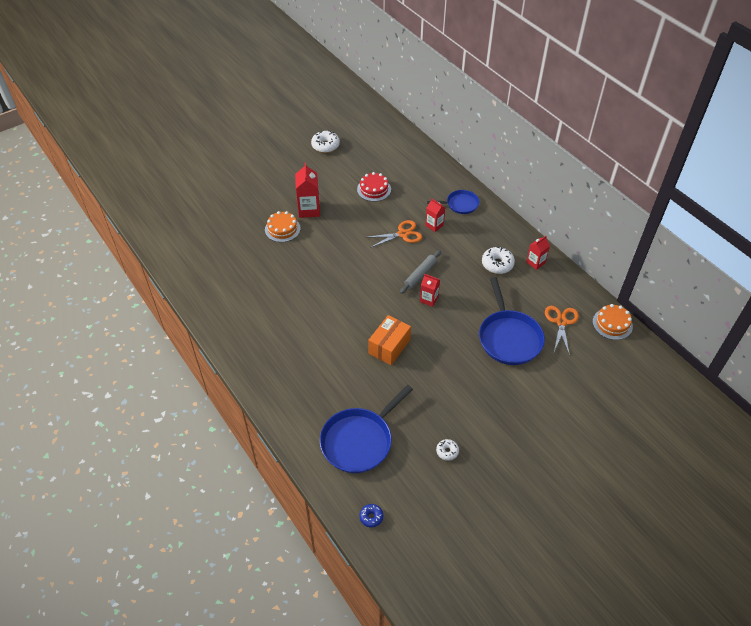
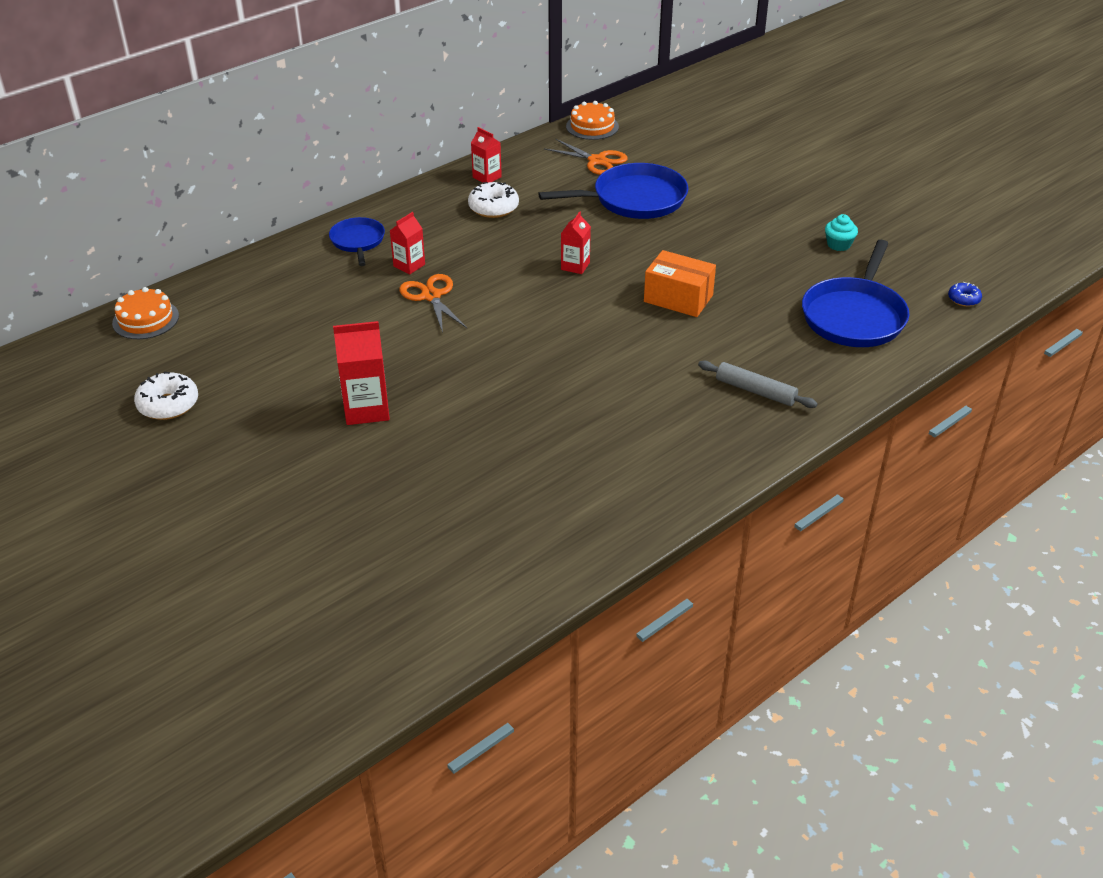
camera: 95 degrees left, 10 degrees down
(282, 229) = (421, 439): orange cake -> orange cake (145, 319)
(359, 441) = (854, 316): blue pan -> blue pan turned 75 degrees clockwise
(374, 189) = (312, 333): red cake -> none
(420, 275) = (524, 275): grey rolling pin -> grey rolling pin (755, 391)
(447, 451) = (838, 244): white donut -> turquoise cupcake
(561, 322) = (597, 161): orange scissors -> orange scissors turned 150 degrees counterclockwise

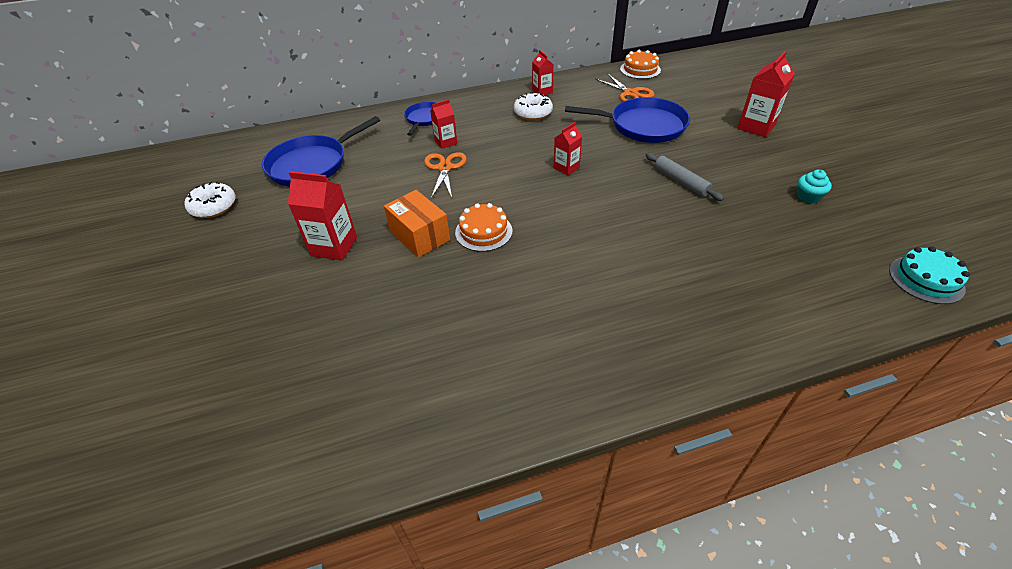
camera: 25 degrees right, 5 degrees up
(145, 319) = (254, 144): orange cake -> orange cake (483, 231)
(678, 298) = (636, 213): orange box -> orange box (420, 235)
(755, 391) = (663, 321): grey rolling pin -> grey rolling pin (681, 181)
(758, 177) = (756, 127): none -> red carton
(854, 316) = (798, 269): blue pan -> blue pan (312, 164)
(963, 299) = (926, 279): blue donut -> turquoise cake

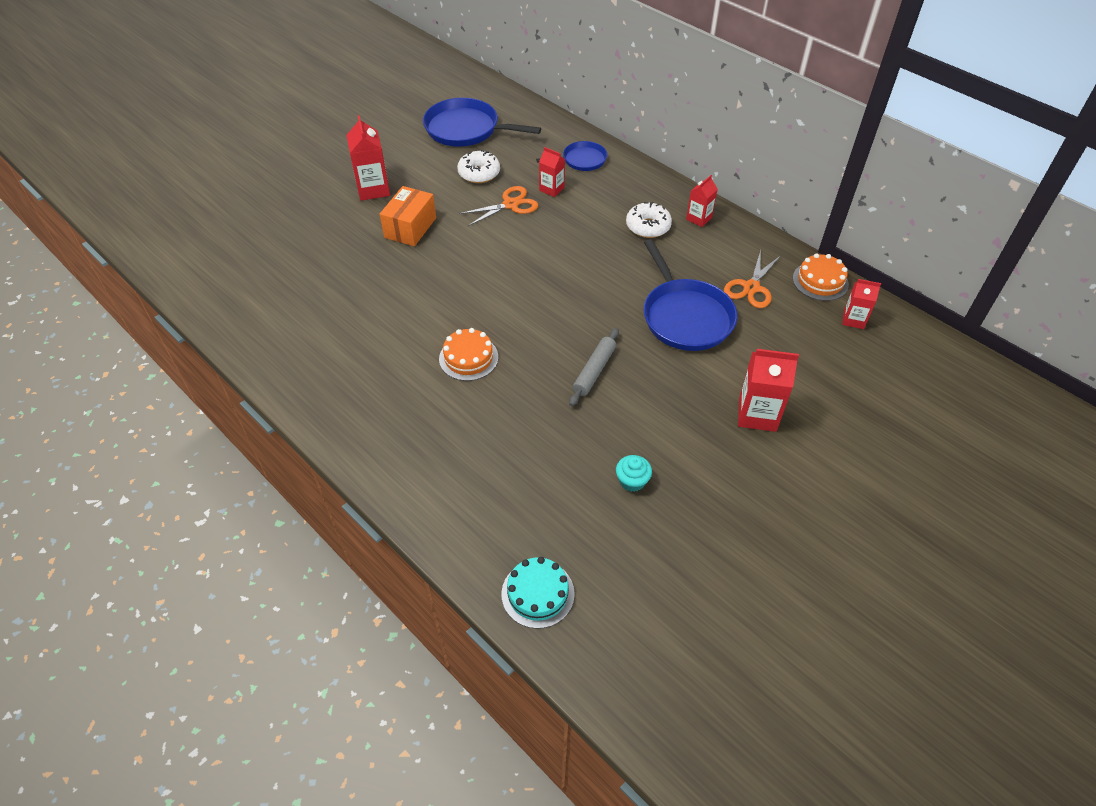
camera: 60 degrees right, 5 degrees up
(214, 207) = (384, 110): white donut -> white donut (479, 173)
(483, 231) = (436, 261): orange cake -> orange cake (468, 358)
(566, 168) = (563, 281): red carton -> red carton (853, 320)

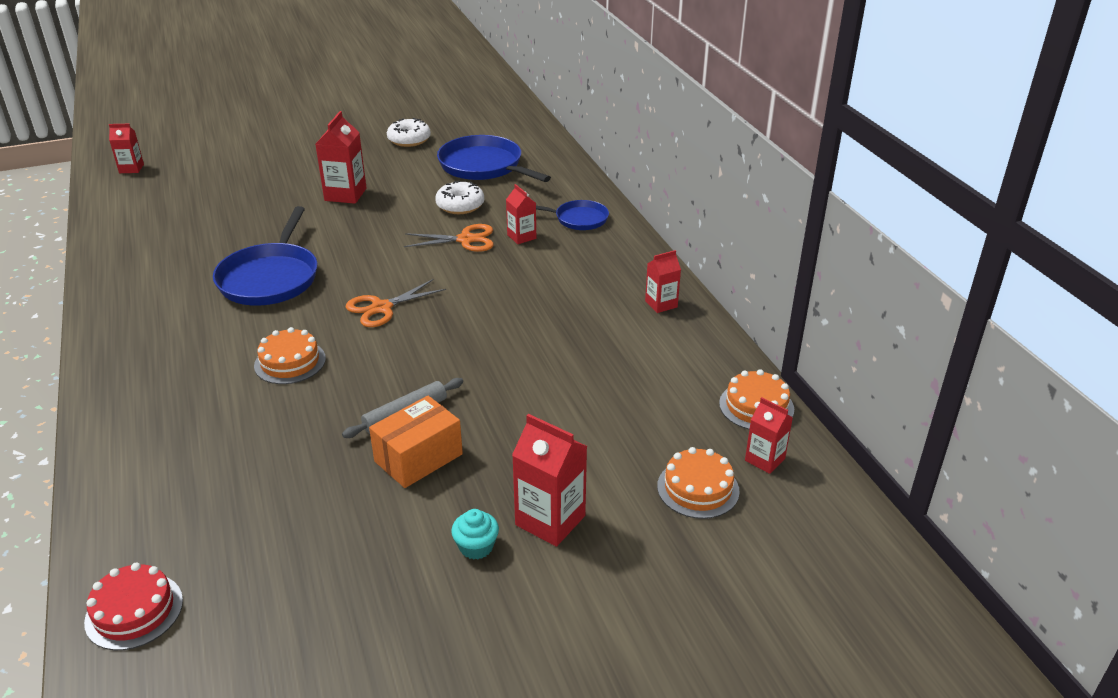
camera: 25 degrees right, 15 degrees down
(147, 217) = (131, 168): none -> red carton
(410, 228) = (348, 234): orange box -> orange box (418, 458)
(538, 593) = (134, 611): turquoise cake -> red cake
(632, 481) = (342, 537): turquoise cupcake -> turquoise cupcake (476, 547)
(648, 226) = (594, 296): white donut -> white donut (409, 140)
(685, 316) = (557, 394): blue pan -> blue pan (270, 278)
(751, 287) = (662, 388): orange scissors -> orange scissors (381, 308)
(829, 356) = (698, 488): none -> orange cake

